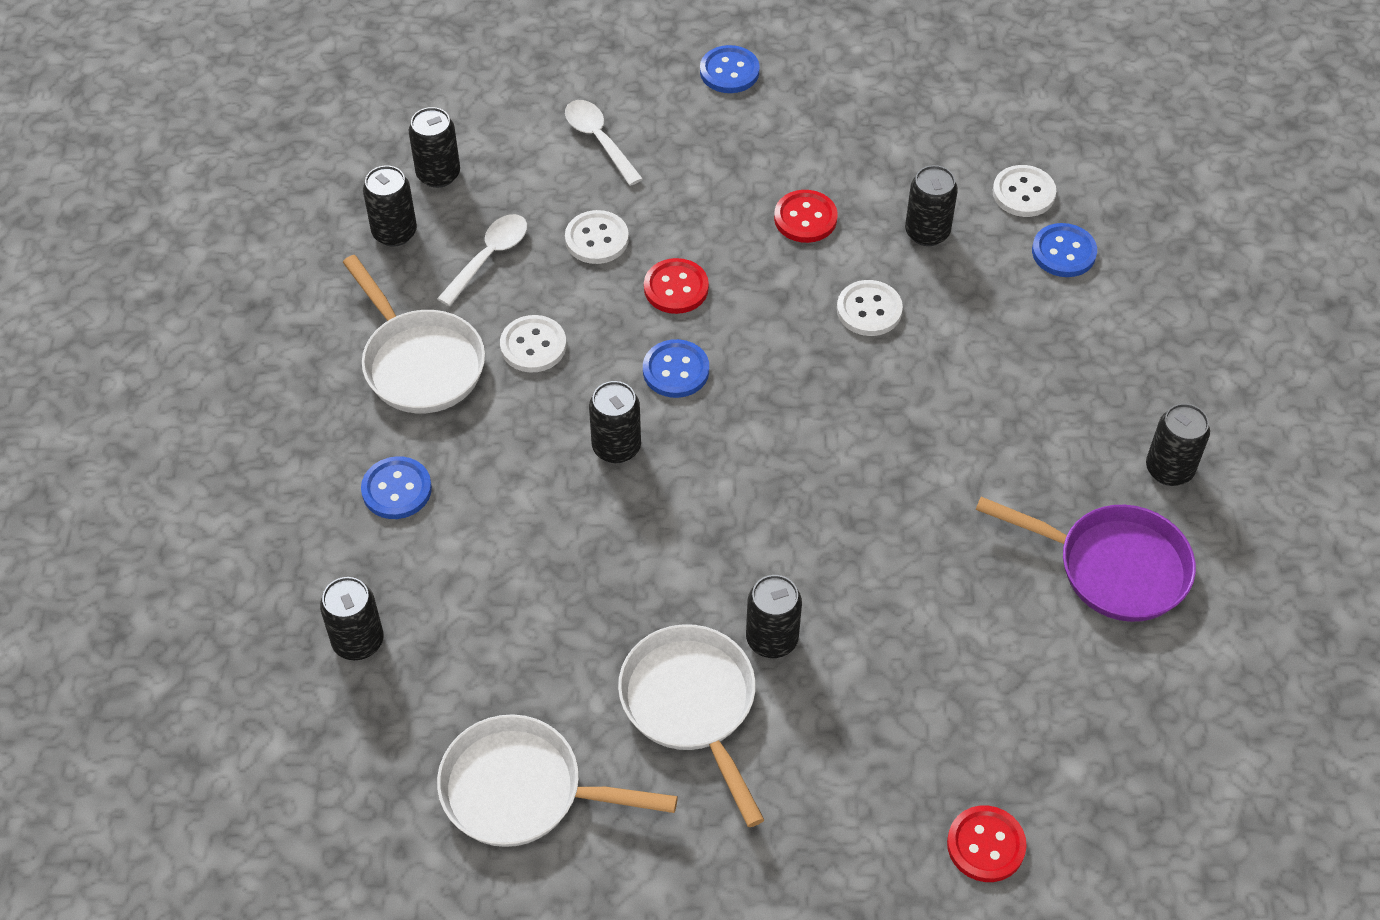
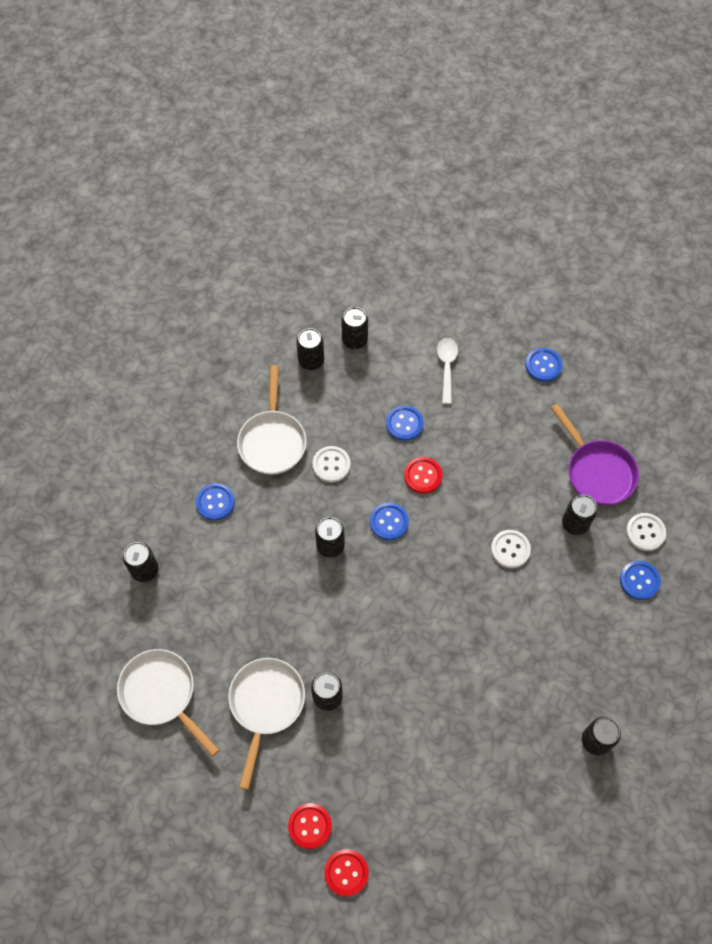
camera: 35 degrees right, 10 degrees up
(489, 257) = (345, 402): white spoon -> none
(597, 239) = (404, 424): white button -> blue button
(805, 218) = (517, 476): red button -> red button (310, 826)
(1113, 567) = (523, 774): purple pan -> purple pan (597, 472)

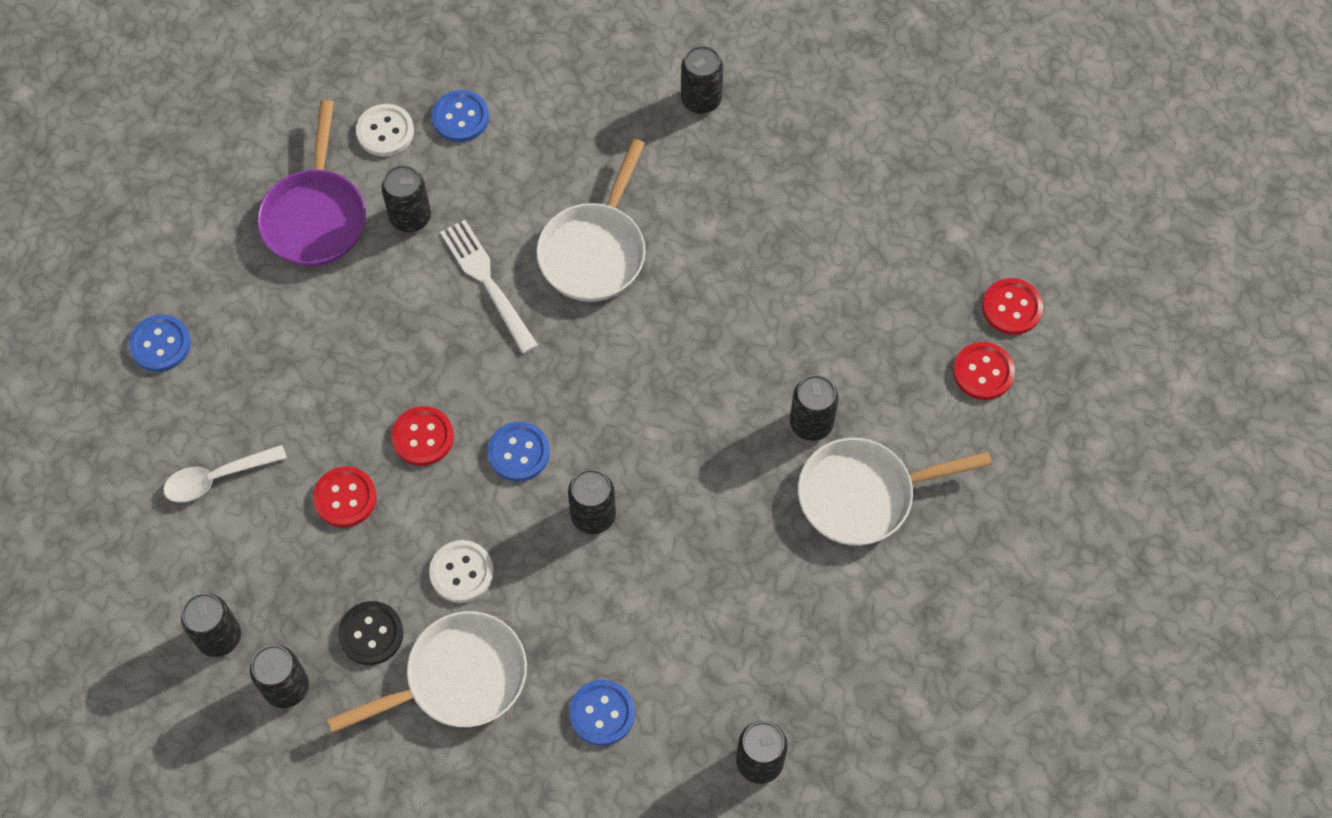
camera: 115 degrees left, 0 degrees up
(161, 694) = (923, 639): white pan -> white pan (595, 251)
(319, 409) = (371, 634): none -> black button
(404, 424) = (345, 498): blue button -> red button
(510, 549) = (487, 282): white button -> white fork
(597, 472) = (315, 216): purple pan -> purple pan turned 150 degrees clockwise

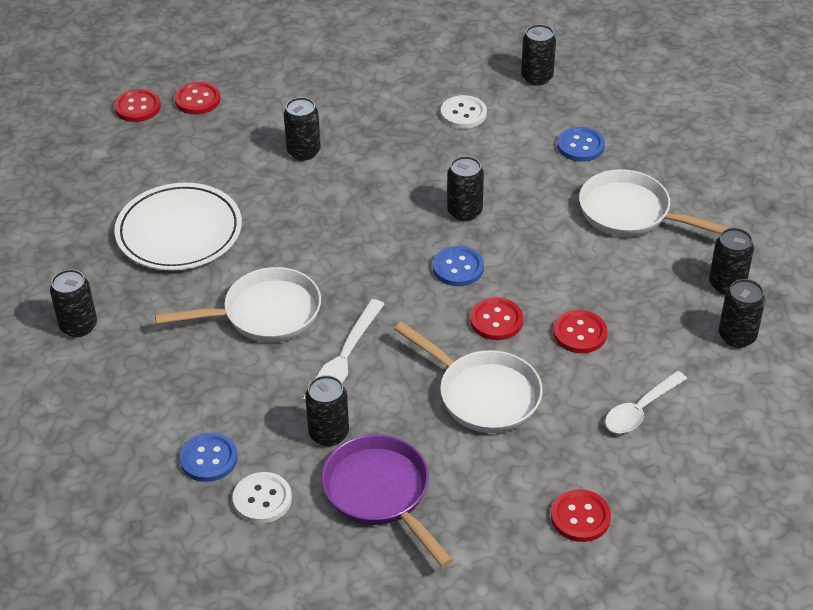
camera: 125 degrees left, 20 degrees down
(160, 344) = (580, 517): blue button -> red button
(217, 478) = (640, 410): white spoon -> white spoon turned 105 degrees clockwise
(315, 216) = (380, 493): purple pan -> purple pan turned 90 degrees counterclockwise
(371, 634) = (650, 266): black button -> none
(461, 572) = (566, 249): white button -> white button (463, 114)
(769, 241) = (179, 232): none -> white plate
(863, 495) = (332, 110): white pan -> white pan (483, 395)

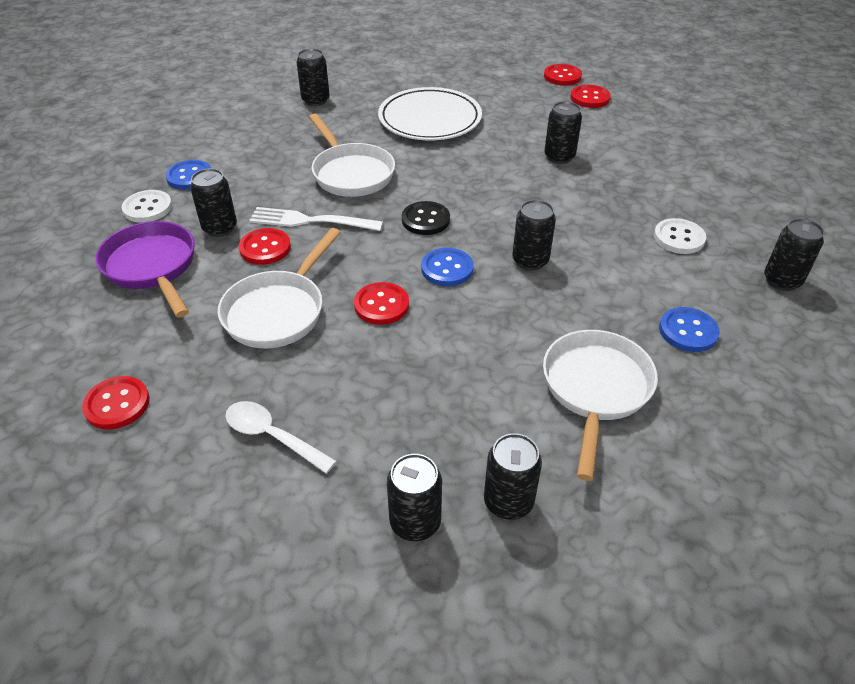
camera: 75 degrees right, 0 degrees up
(375, 269) = (425, 220): none -> black button
(380, 493) = (152, 267): purple pan -> purple pan turned 75 degrees counterclockwise
(580, 333) = (380, 370): red button -> red button (265, 248)

